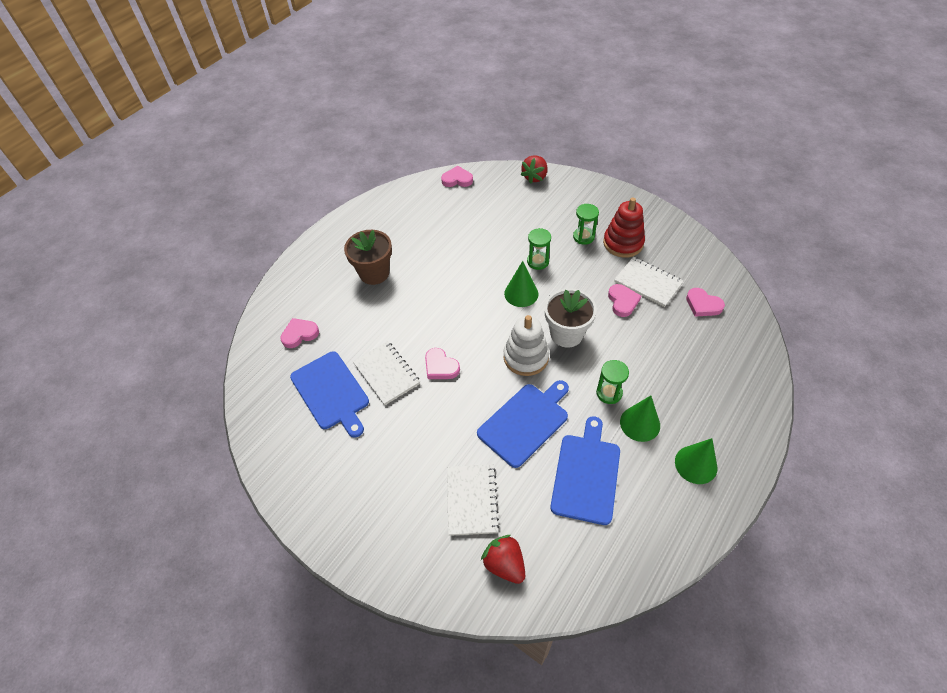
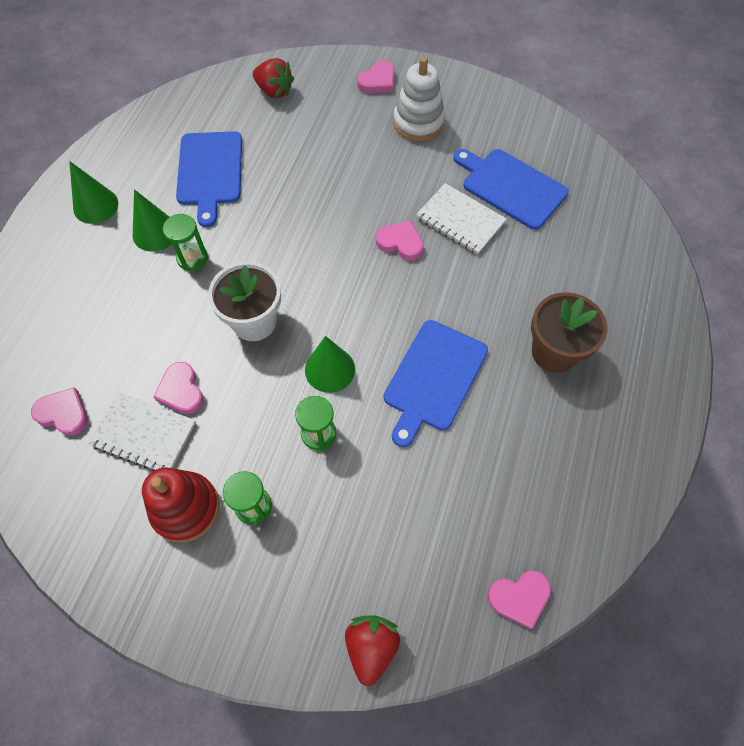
camera: 160 degrees right, 10 degrees up
(299, 334) = (593, 241): pink heart -> pink heart (378, 81)
(472, 500) = (318, 127): white notebook -> none
(525, 422) = (283, 205): blue cutting board -> blue cutting board (434, 378)
(526, 357) = (300, 278): white stacking toy -> white stacking toy (418, 122)

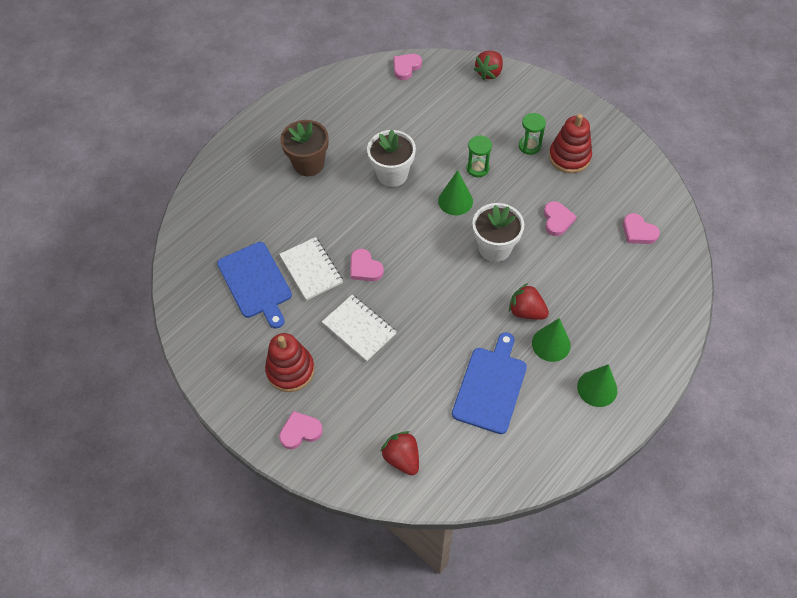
camera: 155 degrees left, 5 degrees down
(144, 434) = (587, 202): white notebook -> white notebook (359, 328)
(192, 258) = (526, 311): green hourglass -> red strawberry
(418, 122) = (290, 370): white stacking toy -> red stacking toy
(434, 378) = (392, 174): blue cutting board -> white flower pot
(519, 597) = (406, 67): pink heart -> pink heart turned 60 degrees counterclockwise

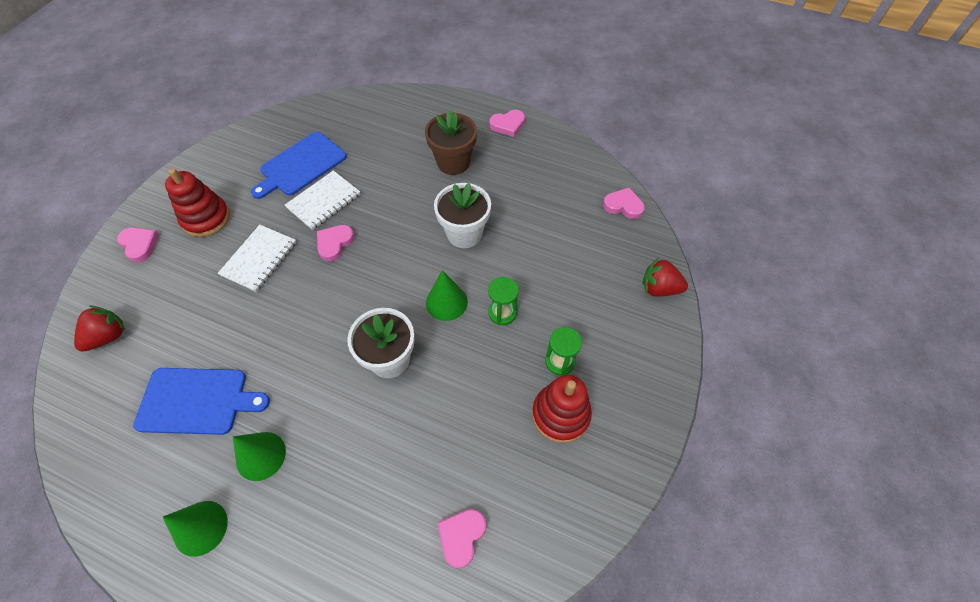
camera: 70 degrees right, 0 degrees up
(526, 311) = (304, 416): red strawberry -> none
(557, 220) = (451, 422): pink heart -> pink heart (508, 125)

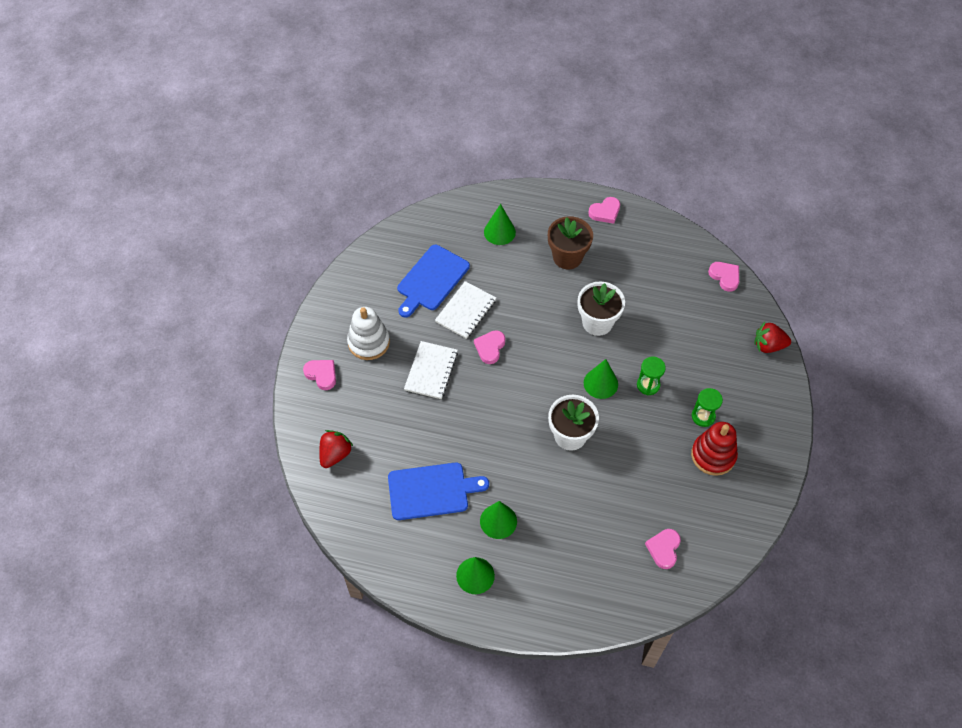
camera: 10 degrees left, 0 degrees up
(206, 218) = (369, 342): red stacking toy -> white stacking toy
(390, 129) = (499, 232): none -> green cone
(623, 205) = (725, 277): pink heart -> pink heart turned 45 degrees clockwise

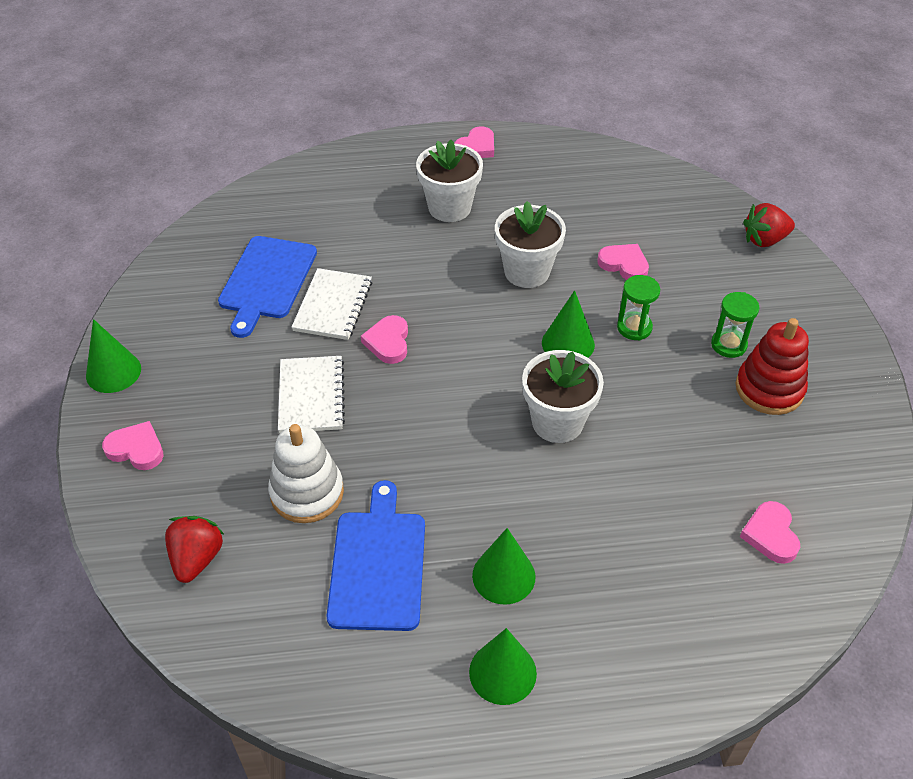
camera: 20 degrees left, 10 degrees down
(369, 342) = (199, 384): white stacking toy -> white stacking toy (307, 493)
(431, 491) = (378, 564): blue cutting board -> blue cutting board turned 60 degrees counterclockwise
(499, 232) = (342, 202): green cone -> green cone (113, 372)
(567, 257) = (449, 208): brown flower pot -> white flower pot
(725, 277) = (666, 179): pink heart -> pink heart (624, 264)

